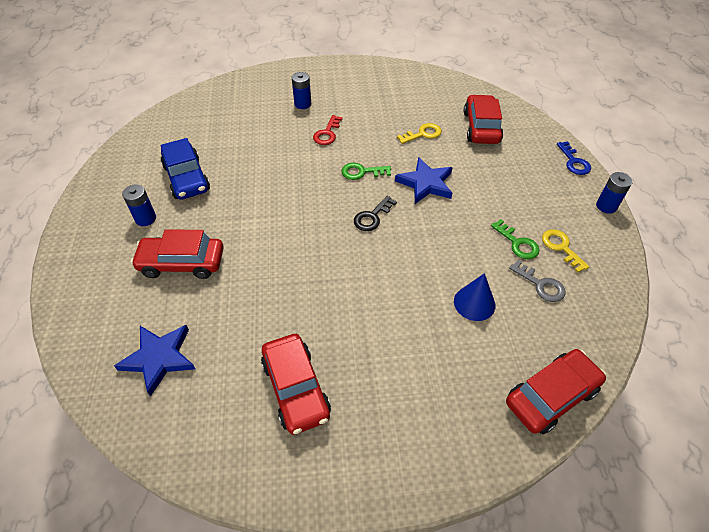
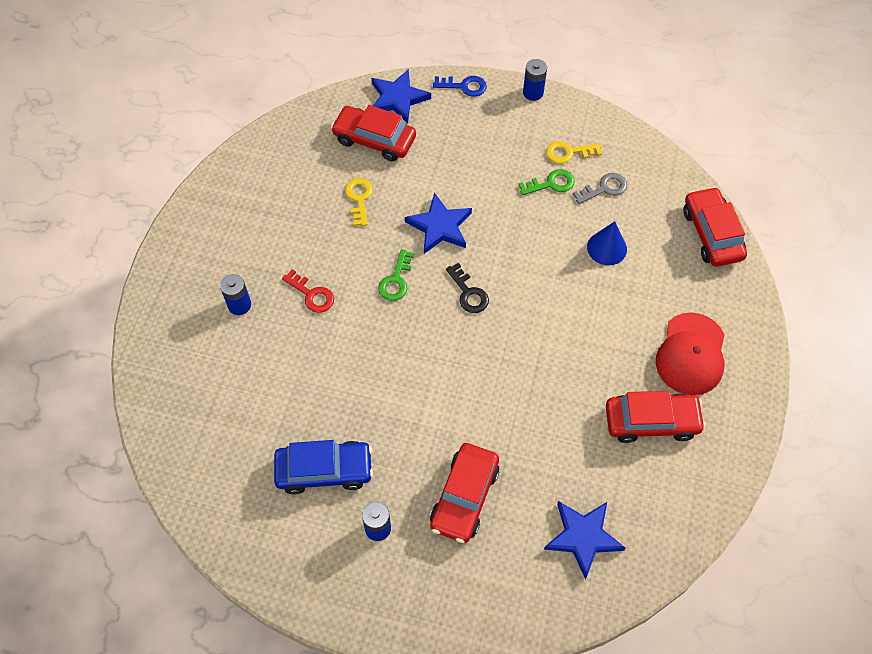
camera: 70 degrees left, 10 degrees up
(389, 409) = (691, 354): none -> red cap
(529, 129) = (398, 98): none -> blue star

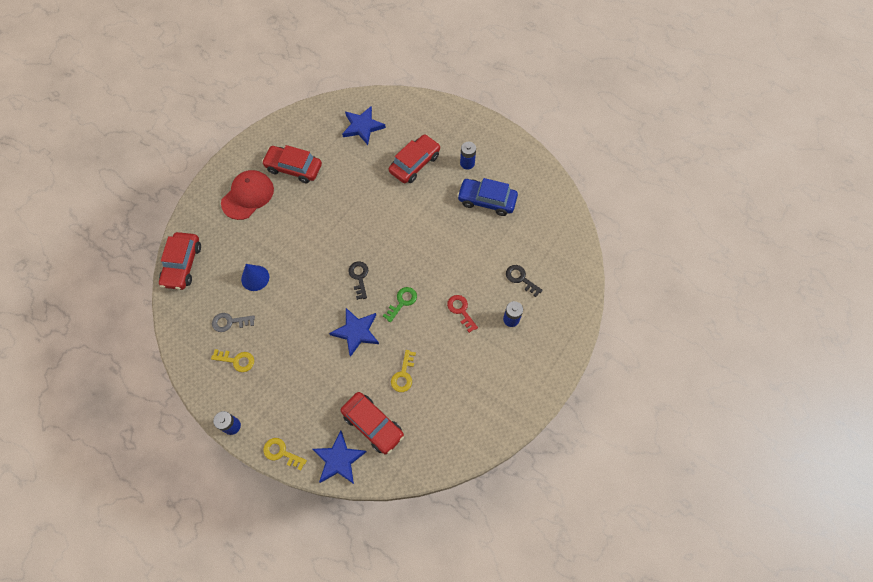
camera: 160 degrees left, 5 degrees up
(239, 364) = (521, 278): none -> black key
(464, 86) = (281, 452): blue key -> yellow key
(551, 184) = (263, 339): green key -> none

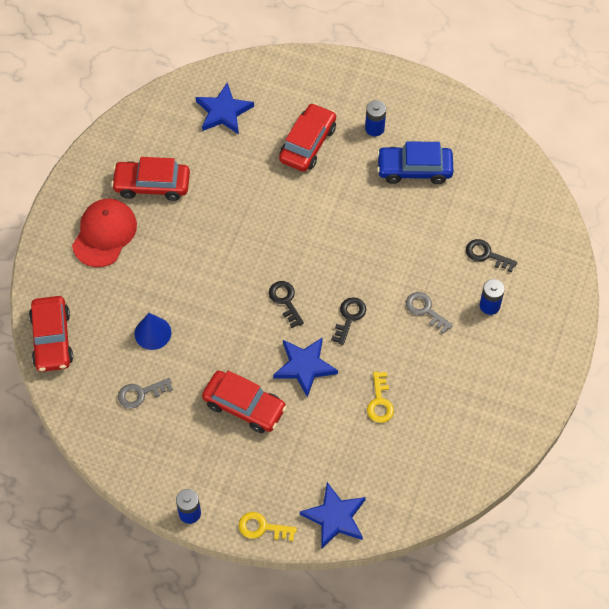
camera: 15 degrees left, 5 degrees down
(237, 360) = (167, 436): yellow key -> none
(373, 424) = (362, 468): red car -> red car (244, 406)
(402, 302) = (349, 317): green key -> black key
(461, 310) = (425, 310): red key -> grey key

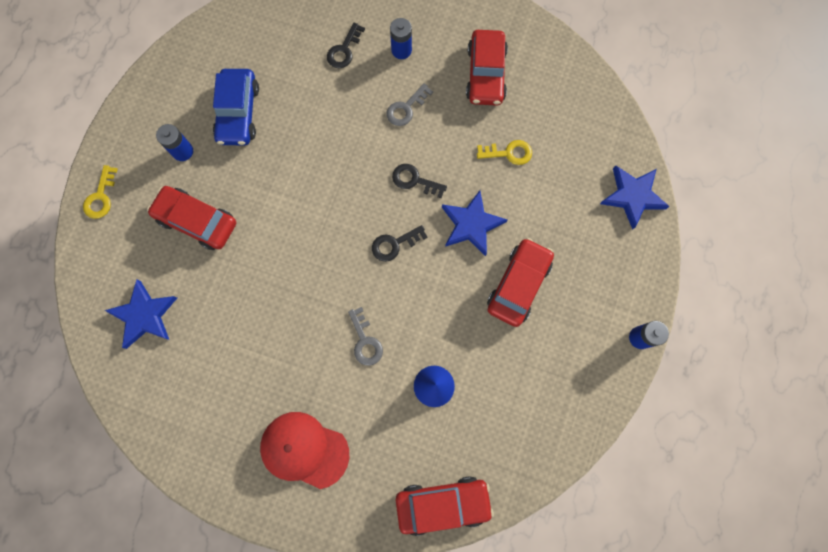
camera: 90 degrees left, 15 degrees up
(140, 393) = (508, 396): grey key -> grey key (365, 341)
(152, 185) = (240, 396): red car -> red car (485, 74)
(262, 527) = (649, 265): yellow key -> yellow key (101, 197)

